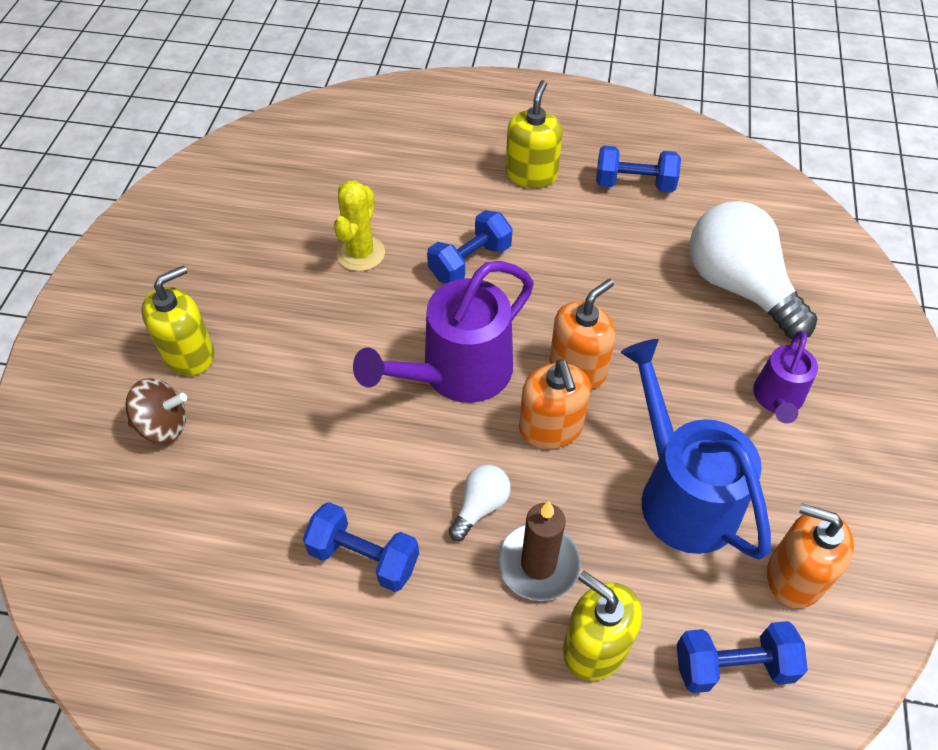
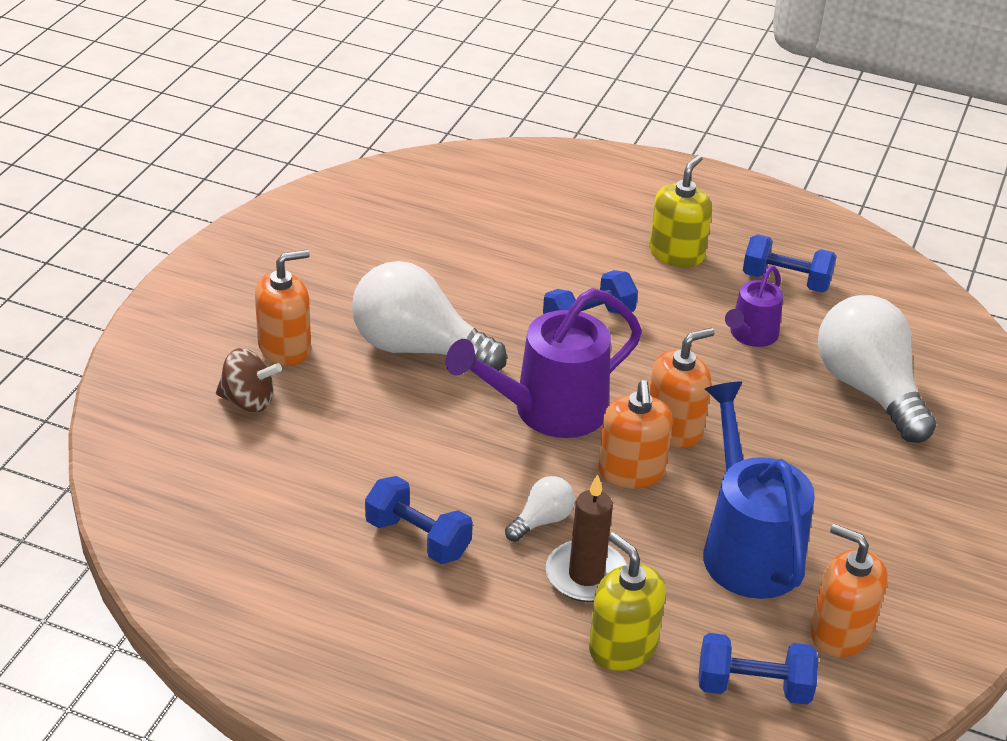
camera: 10 degrees right, 15 degrees down
(189, 354) = (285, 348): yellow soap dispenser -> orange soap dispenser
(318, 327) = (418, 348): none -> white light bulb
(361, 253) = (477, 293): yellow cactus -> none
(777, 399) = (875, 491): purple watering can -> purple watering can (750, 335)

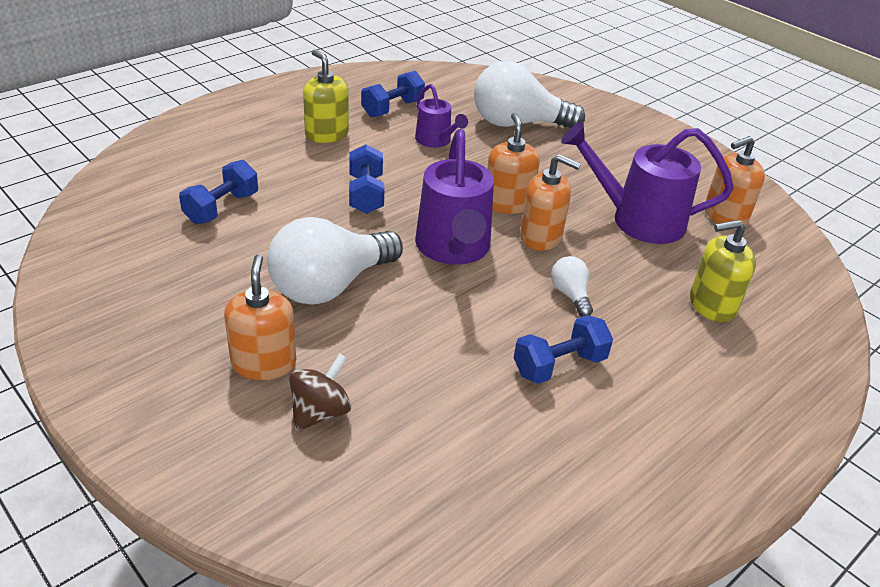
camera: 65 degrees left, 0 degrees up
(586, 575) = (636, 295): brown candle -> none
(747, 547) = (637, 220): blue watering can -> purple watering can
(753, 687) = (762, 265): blue dumbbell -> blue dumbbell (221, 208)

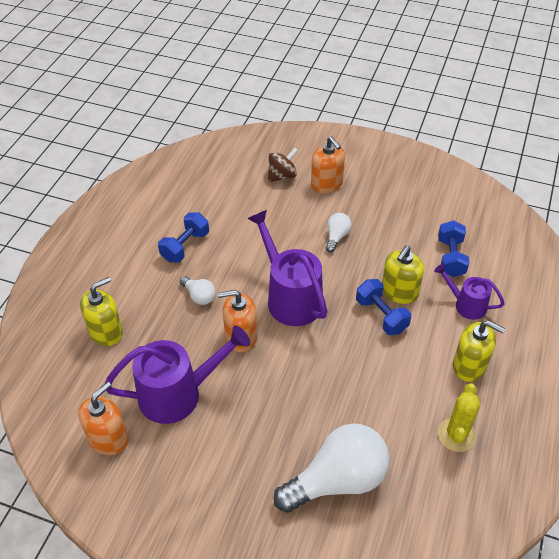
camera: 155 degrees right, 10 degrees up
(320, 412) = (282, 176): brown spinning top -> brown spinning top turned 135 degrees counterclockwise
(322, 204) = (399, 292): none -> yellow soap dispenser
(330, 285) = (336, 237): white light bulb -> white light bulb, size x0.46
(392, 109) = (456, 435): blue dumbbell -> yellow cactus
(436, 141) = (385, 407): purple watering can -> purple watering can (466, 304)
(507, 203) = (282, 359): orange soap dispenser -> none

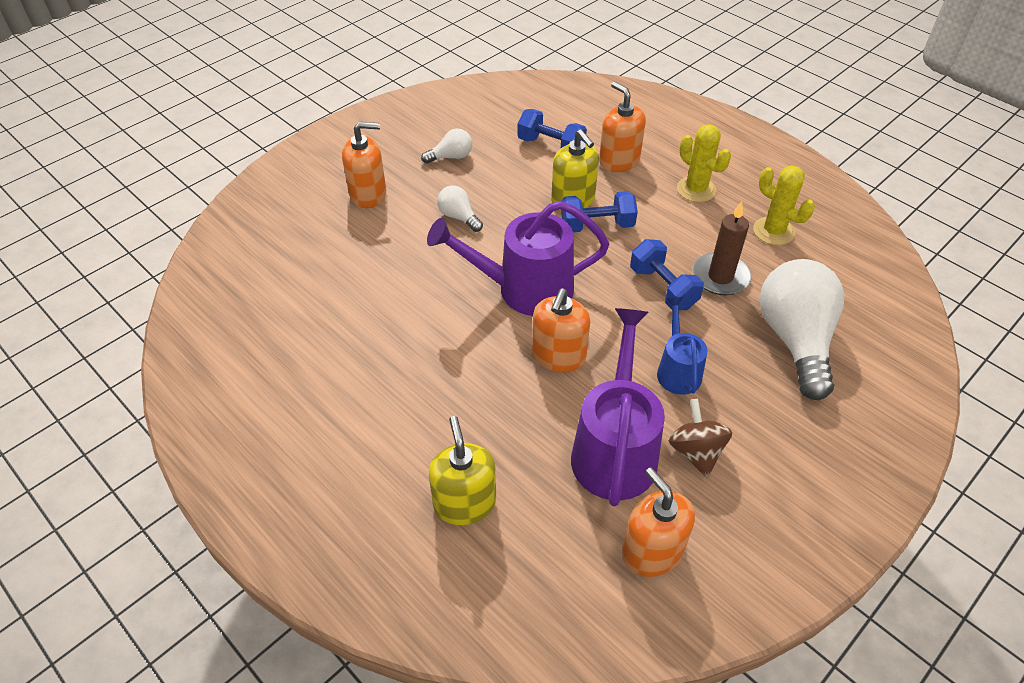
camera: 65 degrees left, 0 degrees up
(185, 246) = (368, 363): blue dumbbell -> blue dumbbell (663, 288)
(199, 296) = (466, 376): white light bulb -> white light bulb (451, 157)
(265, 409) = (677, 370): none -> blue watering can
(282, 176) = (320, 227): brown spinning top -> brown spinning top (696, 451)
(376, 410) = (720, 277): none -> brown candle
(466, 304) = (619, 161): purple watering can -> orange soap dispenser
(469, 366) = (696, 189): yellow soap dispenser -> yellow cactus

